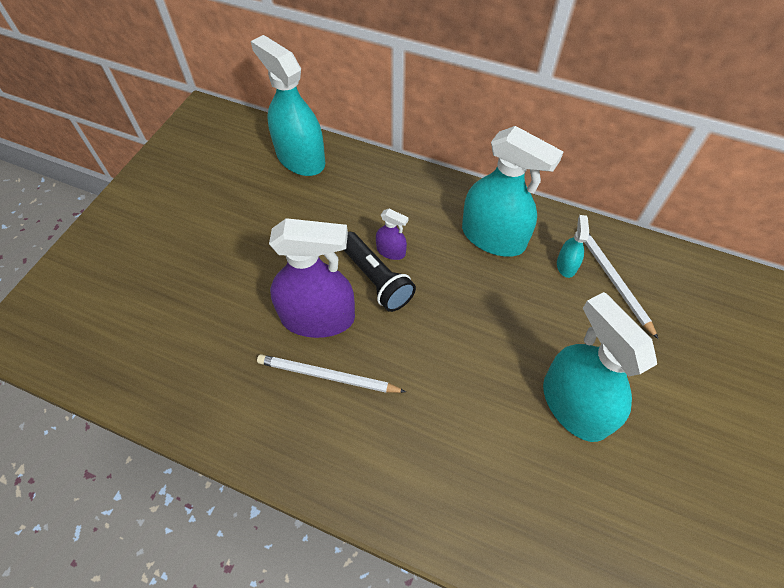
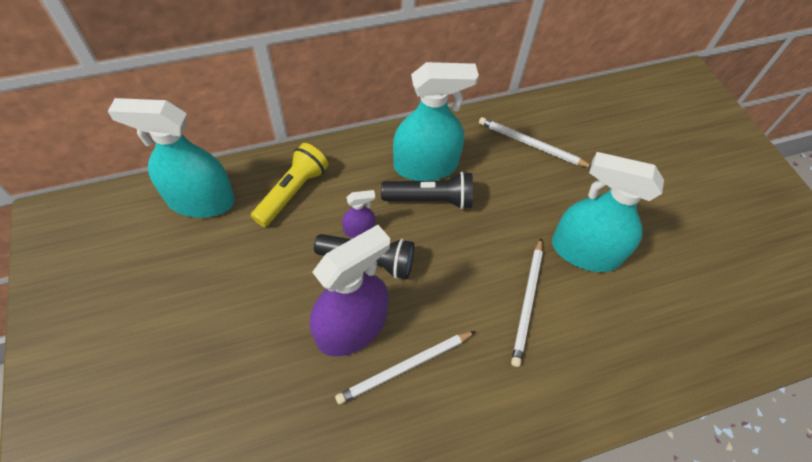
camera: 45 degrees left, 0 degrees up
(367, 192) = (292, 192): none -> yellow flashlight
(471, 266) = (430, 199): none -> black flashlight
(475, 405) = (527, 302): none -> white pencil
(566, 265) = (493, 154): turquoise spray bottle -> none

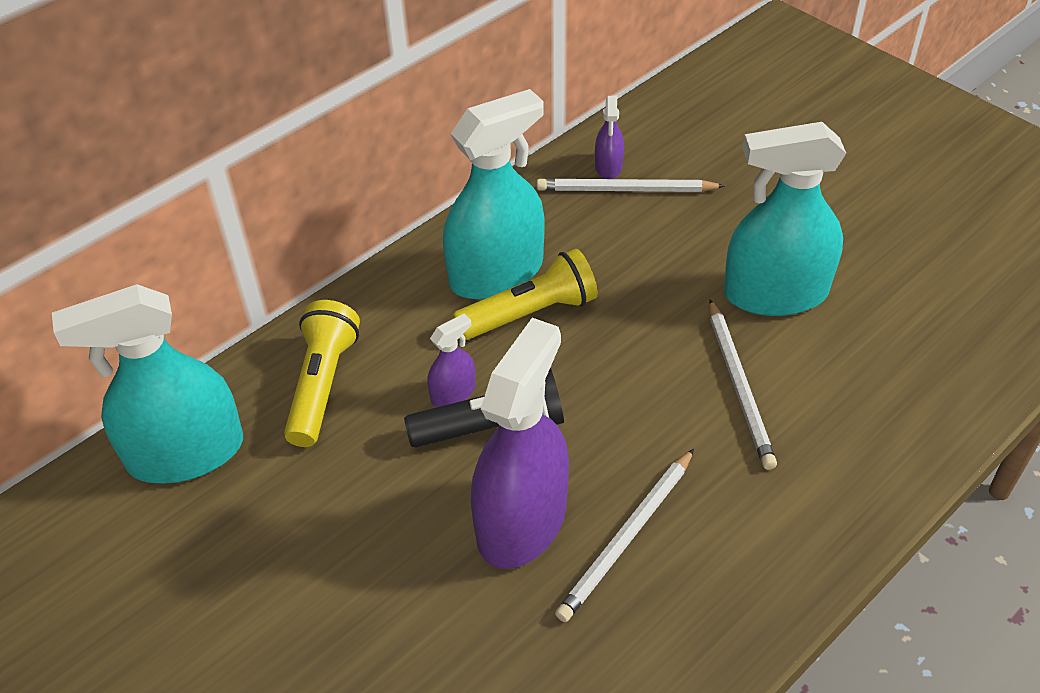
camera: 20 degrees left, 10 degrees down
(430, 199) = (530, 313): black flashlight -> yellow flashlight
(529, 125) = (608, 166): none -> purple spray bottle

